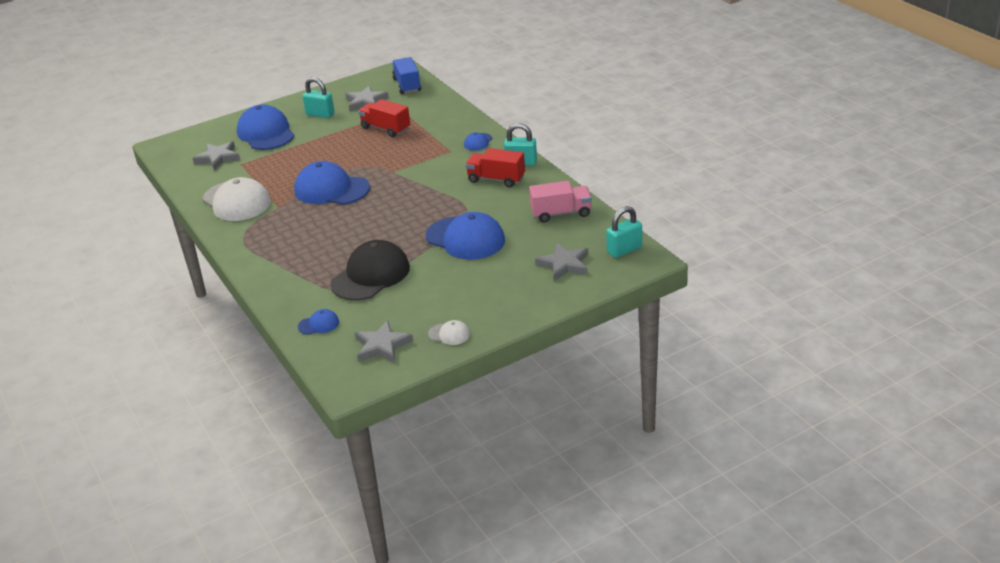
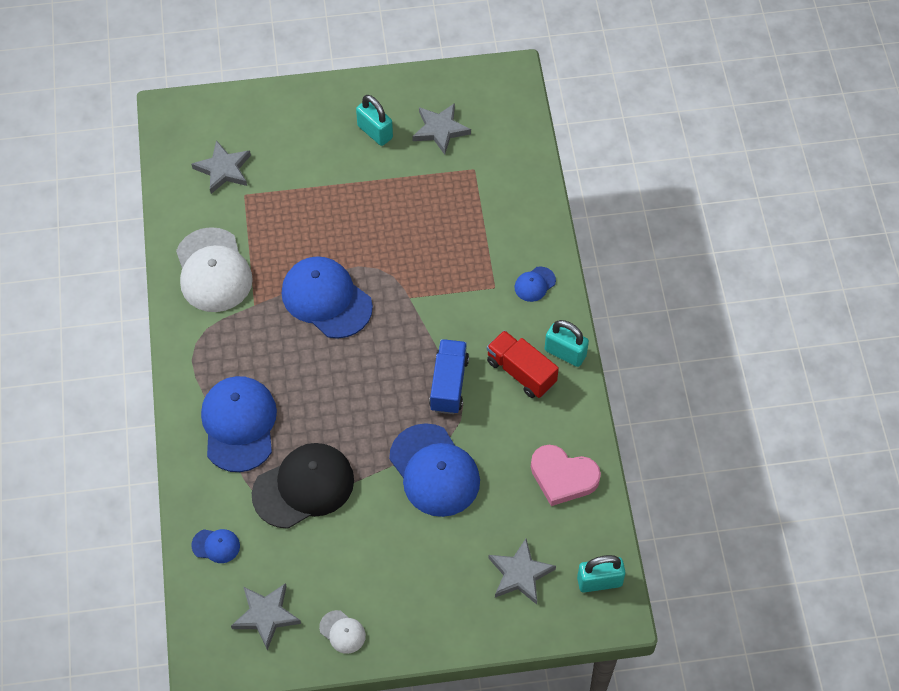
camera: 20 degrees right, 25 degrees up
(266, 133) = (296, 143): blue cap -> blue cap (239, 425)
(385, 129) = (439, 202): red truck -> none
(407, 85) = (505, 116): blue truck -> blue truck (449, 384)
(561, 213) = (563, 477): pink truck -> pink heart

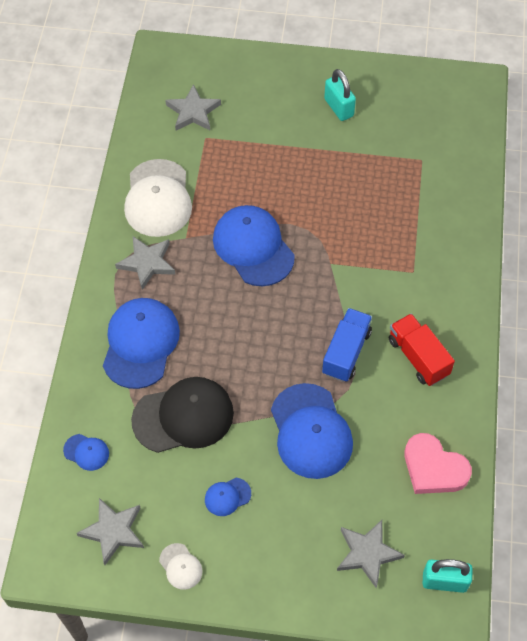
camera: 15 degrees right, 0 degrees up
(440, 130) = (399, 118): grey star -> grey star (147, 263)
(534, 284) = (452, 277): blue cap -> blue cap (227, 497)
(565, 353) = (465, 349): turquoise padlock -> none

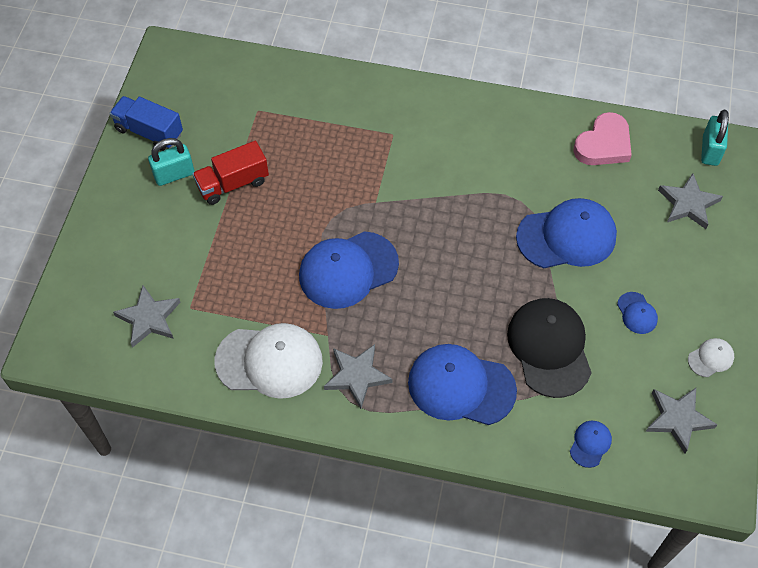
camera: 85 degrees left, 0 degrees up
(346, 352) = (481, 199): blue truck -> blue truck (149, 132)
(418, 357) = (489, 142): red truck -> red truck (233, 183)

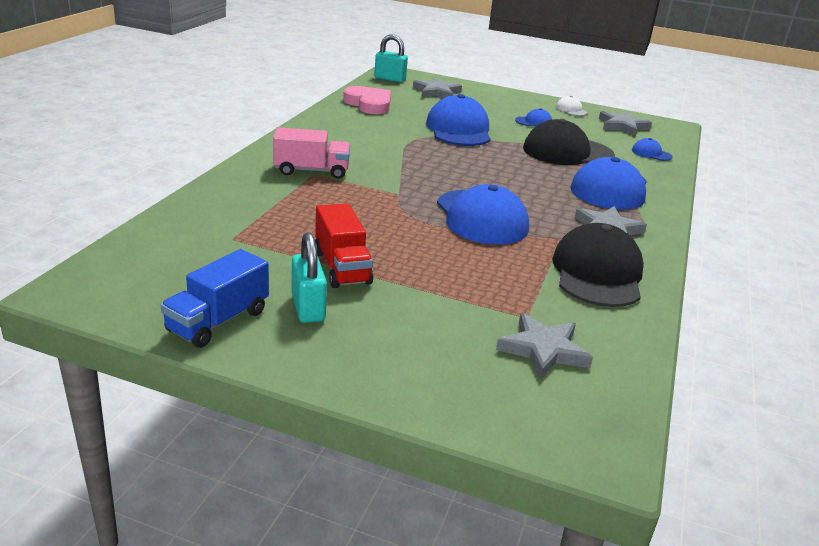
camera: 85 degrees left, 30 degrees down
(269, 361) = (597, 273): white cap -> black cap
(399, 131) = (311, 171): none -> pink truck

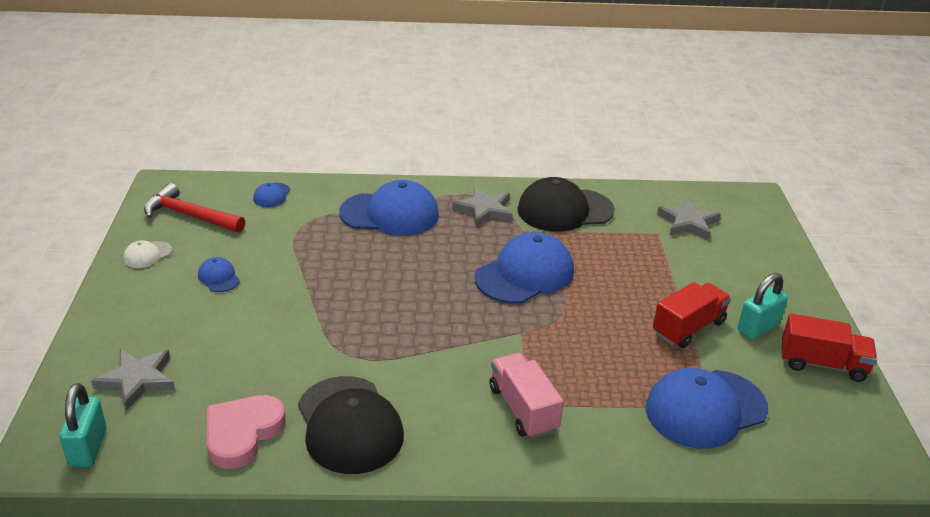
camera: 110 degrees left, 5 degrees up
(218, 321) = (822, 364): blue truck -> red truck
(459, 130) = (293, 329): blue cap -> blue cap (705, 409)
(567, 152) = (310, 244): black cap -> black cap (349, 425)
(622, 126) = (190, 215): grey star -> red hammer

